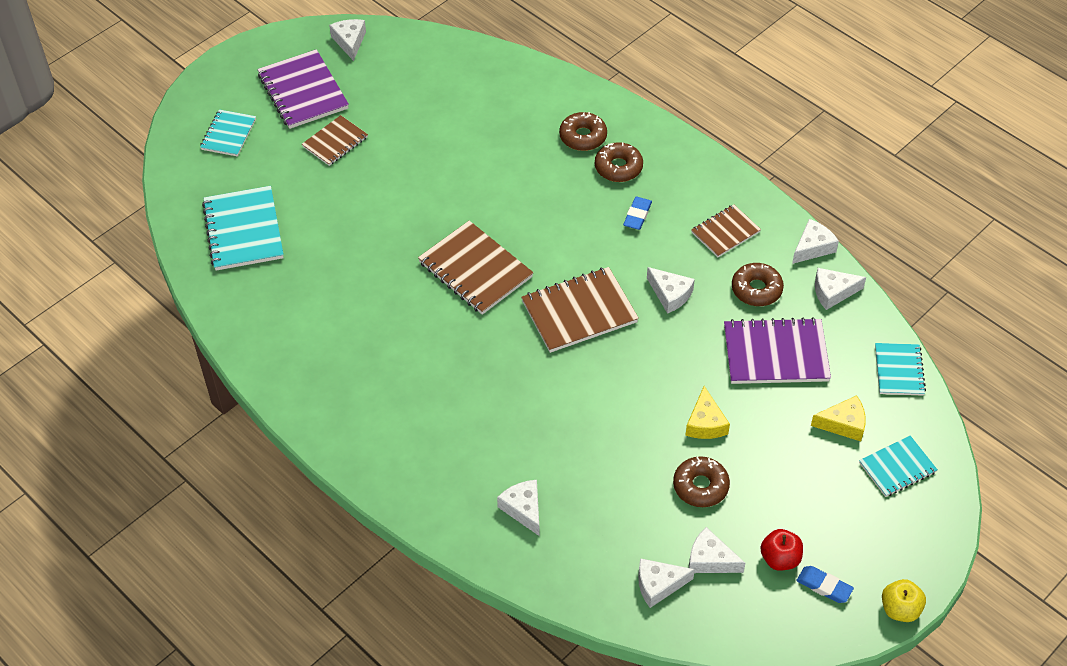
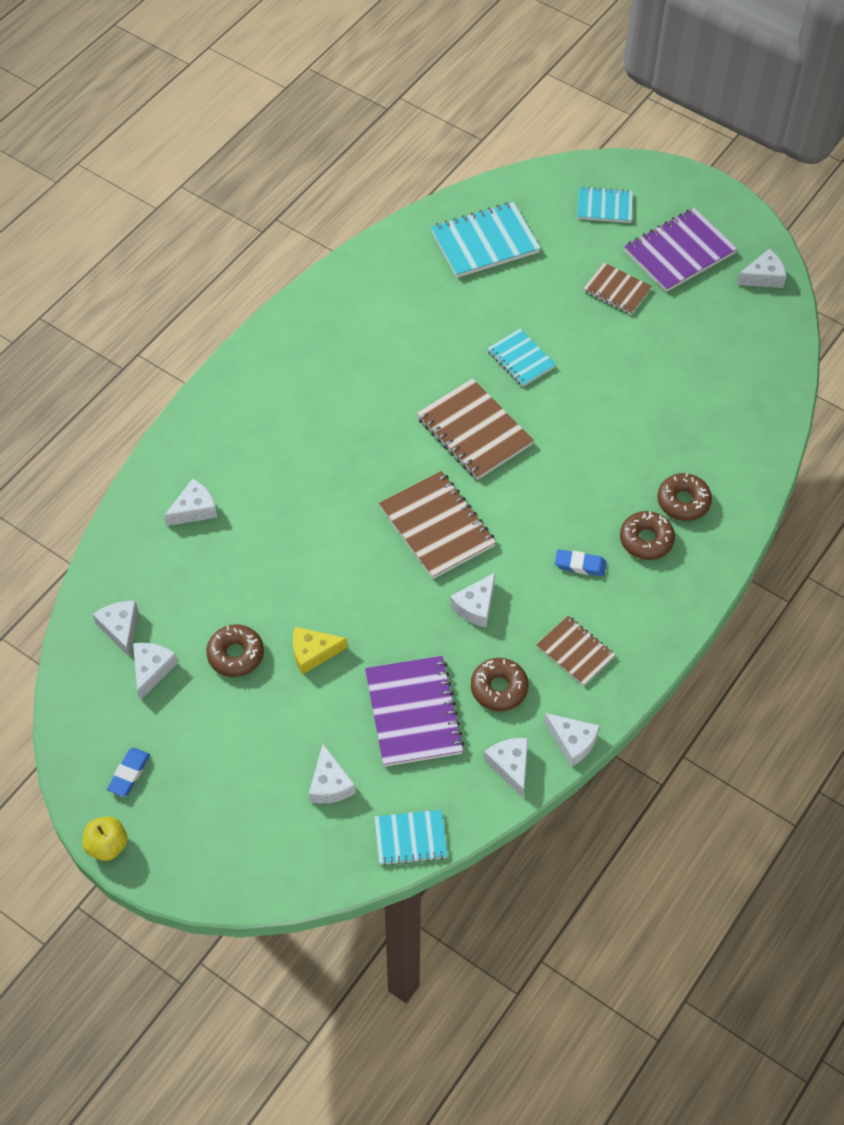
camera: 80 degrees right, 5 degrees up
(475, 270) = (474, 431): brown notebook -> brown notebook turned 75 degrees counterclockwise
(780, 559) = (158, 732): red apple -> none
(843, 424) = (330, 784): yellow cheese -> white cheese
(897, 467) = (280, 839): turquoise notebook -> turquoise notebook (521, 359)

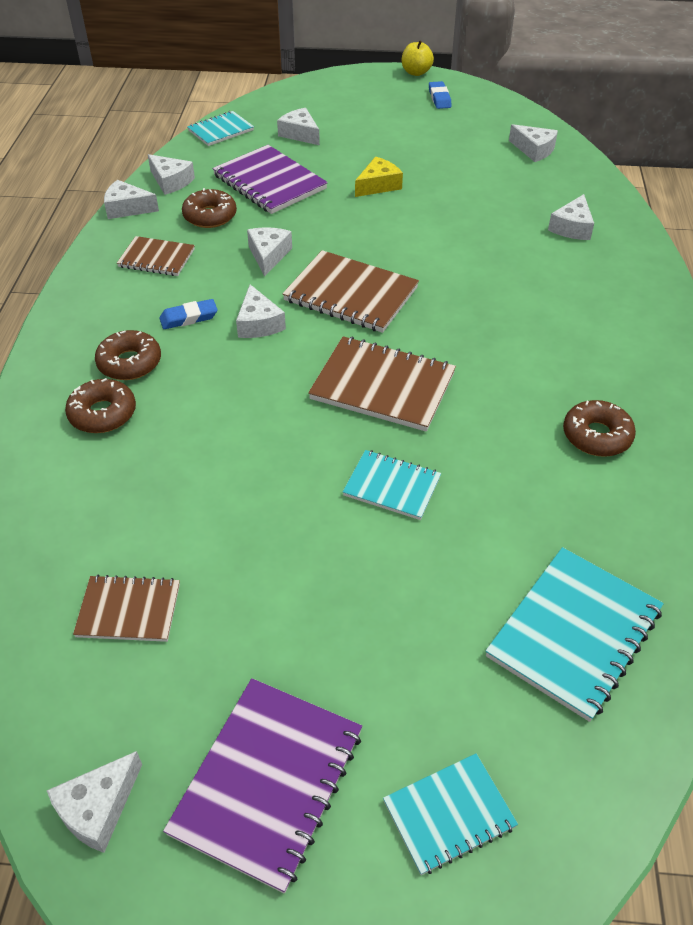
camera: 150 degrees right, 10 degrees down
(152, 670) = (485, 140): white cheese -> white cheese (258, 323)
(235, 655) = (435, 165): brown donut -> brown donut (596, 436)
(617, 290) = (330, 651): brown notebook -> brown notebook (129, 610)

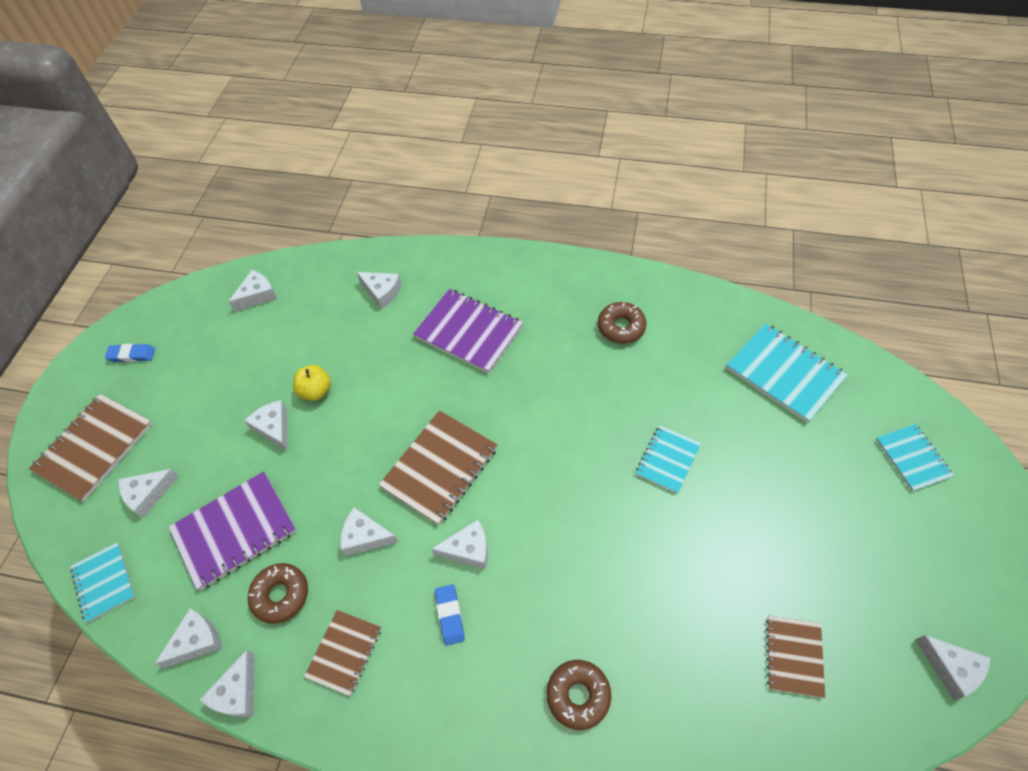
camera: 80 degrees left, 10 degrees up
(130, 363) = (509, 673): brown donut -> none
(268, 782) = (912, 557): purple notebook -> purple notebook (468, 332)
(378, 185) = (274, 428): yellow cheese -> white cheese
(382, 386) = (561, 454): brown notebook -> brown notebook (94, 448)
(416, 72) = (68, 369): yellow apple -> yellow apple (316, 391)

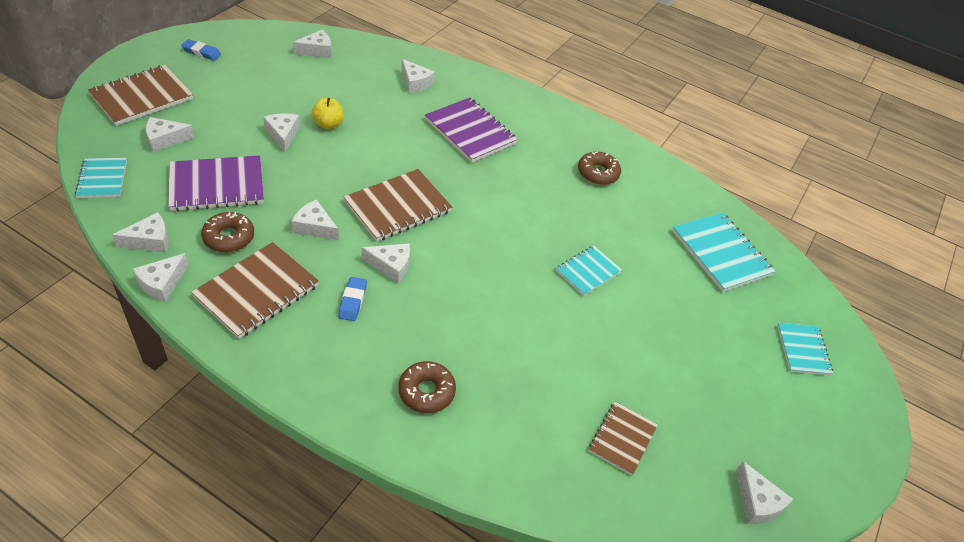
camera: 10 degrees right, 10 degrees down
(344, 652) = (257, 291): brown notebook -> brown notebook, size x1.66

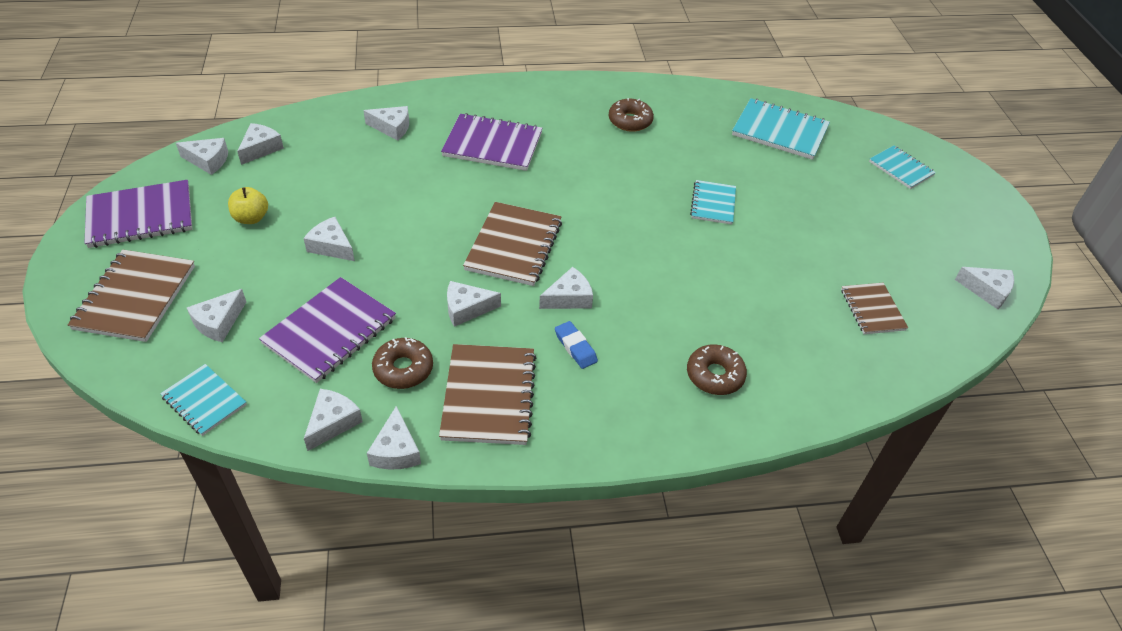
camera: 35 degrees left, 0 degrees up
(201, 52) = (140, 216): blue eraser -> purple notebook
(278, 41) = (208, 161): none -> white cheese
(328, 124) = (361, 211): yellow apple -> yellow apple (251, 218)

